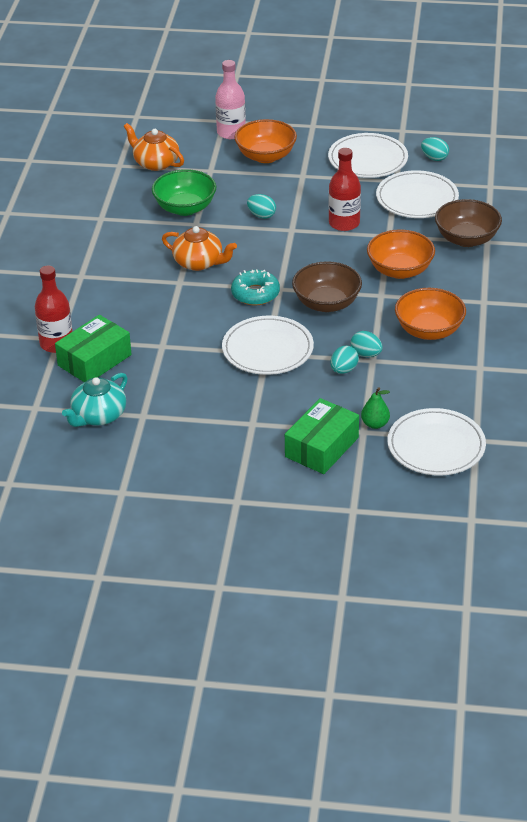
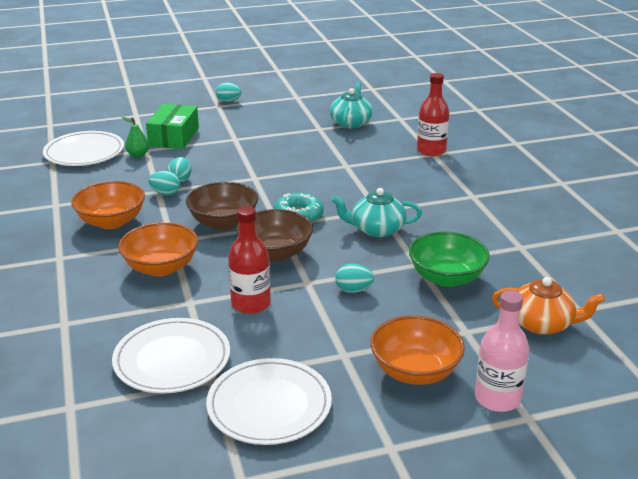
camera: 155 degrees right, 10 degrees down
(94, 360) = (389, 148): green box -> none
(199, 262) = (376, 229): orange teapot -> turquoise teapot
(267, 349) = (255, 180): white plate -> none
(434, 158) = (168, 436): turquoise egg -> turquoise egg (229, 101)
(466, 239) = (91, 320): brown bowl -> brown bowl (275, 253)

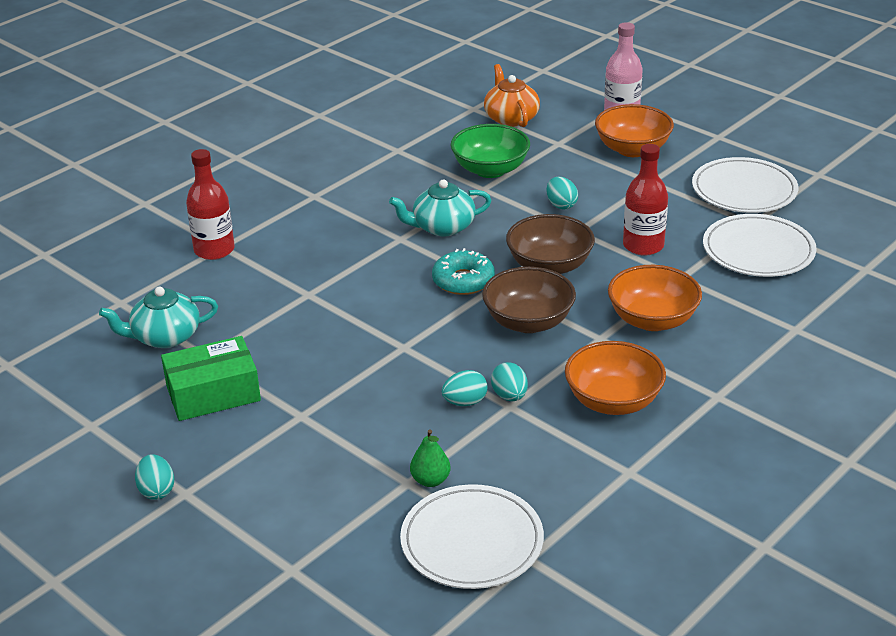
camera: 120 degrees left, 5 degrees up
(174, 137) = (342, 478): green box -> green box (213, 393)
(376, 229) = (442, 227): turquoise teapot -> turquoise teapot turned 105 degrees clockwise

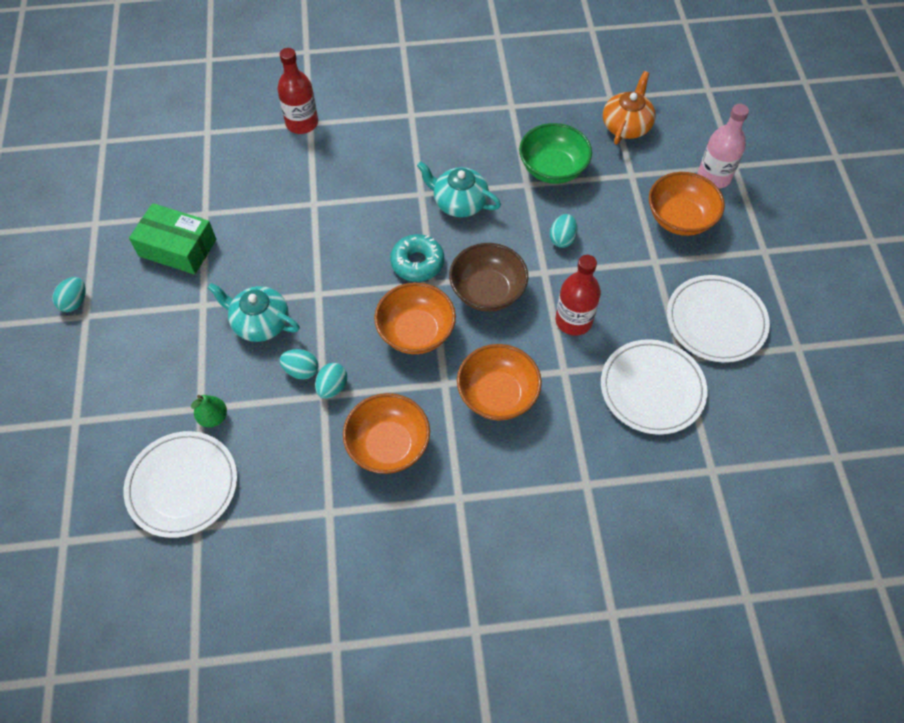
camera: 40 degrees right, 25 degrees up
(165, 337) = (200, 180): turquoise teapot -> turquoise teapot (260, 322)
(528, 322) = (416, 332): brown bowl -> orange bowl

